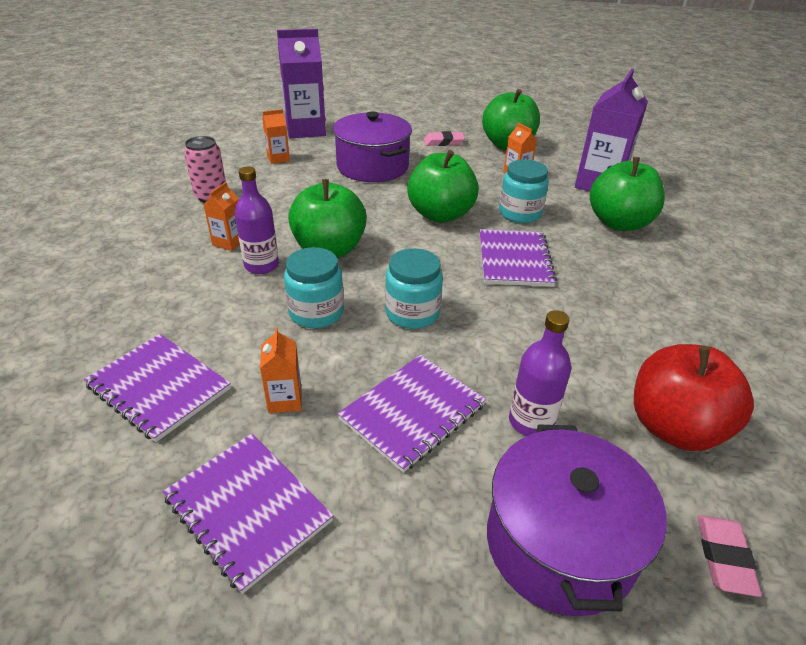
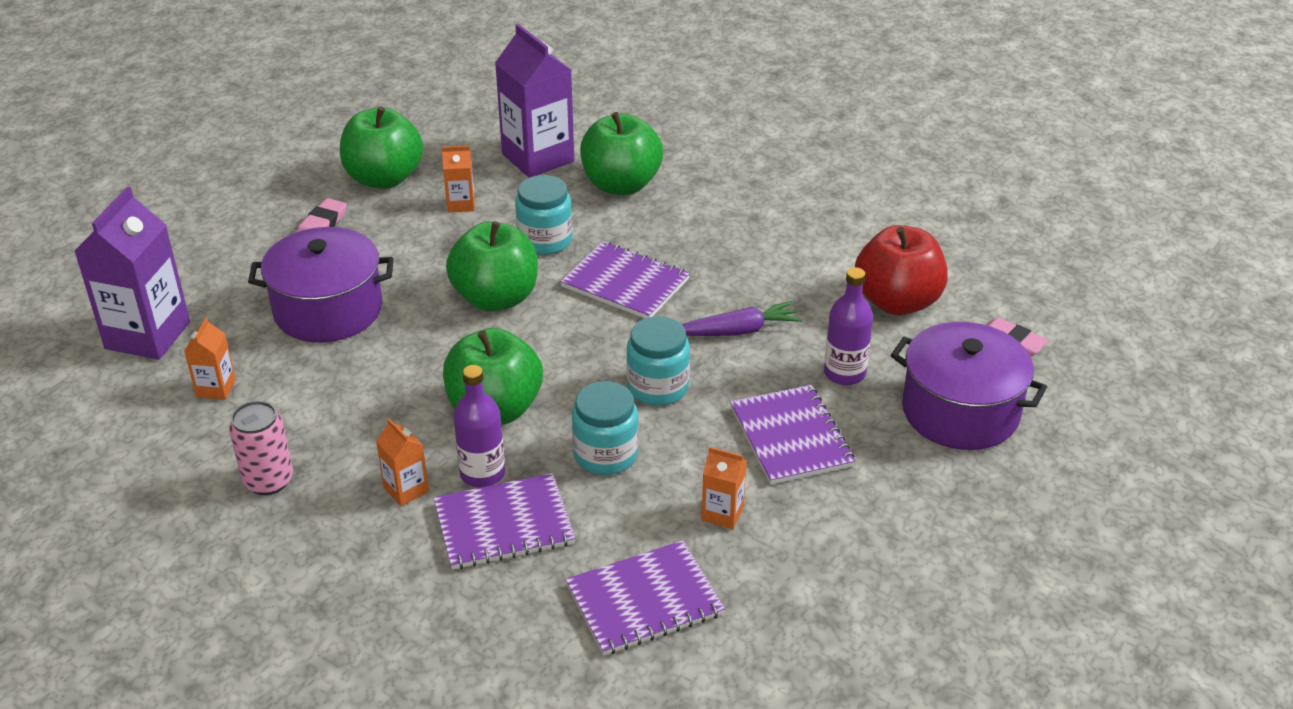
camera: 60 degrees left, 0 degrees up
(248, 509) = (836, 569): purple notebook -> purple notebook (503, 524)
(519, 333) = (737, 331): none -> purple carrot

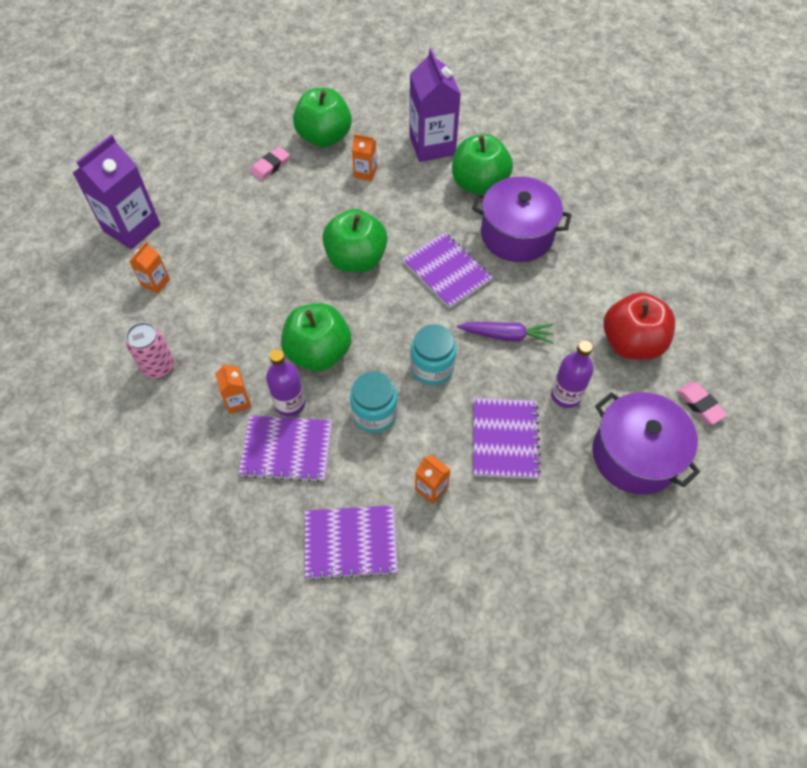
camera: 20 degrees right, 20 degrees up
(328, 309) = (247, 238): purple pot -> purple pot (517, 234)
(545, 240) = (408, 219): turquoise jar -> none

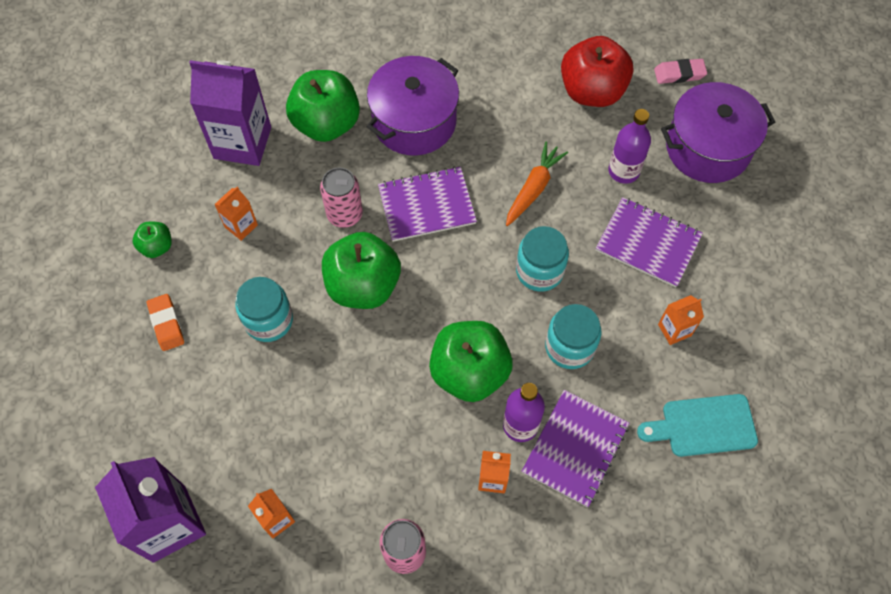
camera: 65 degrees left, 5 degrees up
(270, 166) = (166, 324): pink eraser -> orange eraser
(300, 217) = (268, 320): none -> turquoise jar
(324, 137) = (157, 247): green apple -> green apple, size x0.49
(350, 542) = (703, 426): purple notebook -> turquoise cutting board
(409, 225) = (344, 214): none -> pink can
(506, 335) = (533, 188): purple carrot -> orange carrot

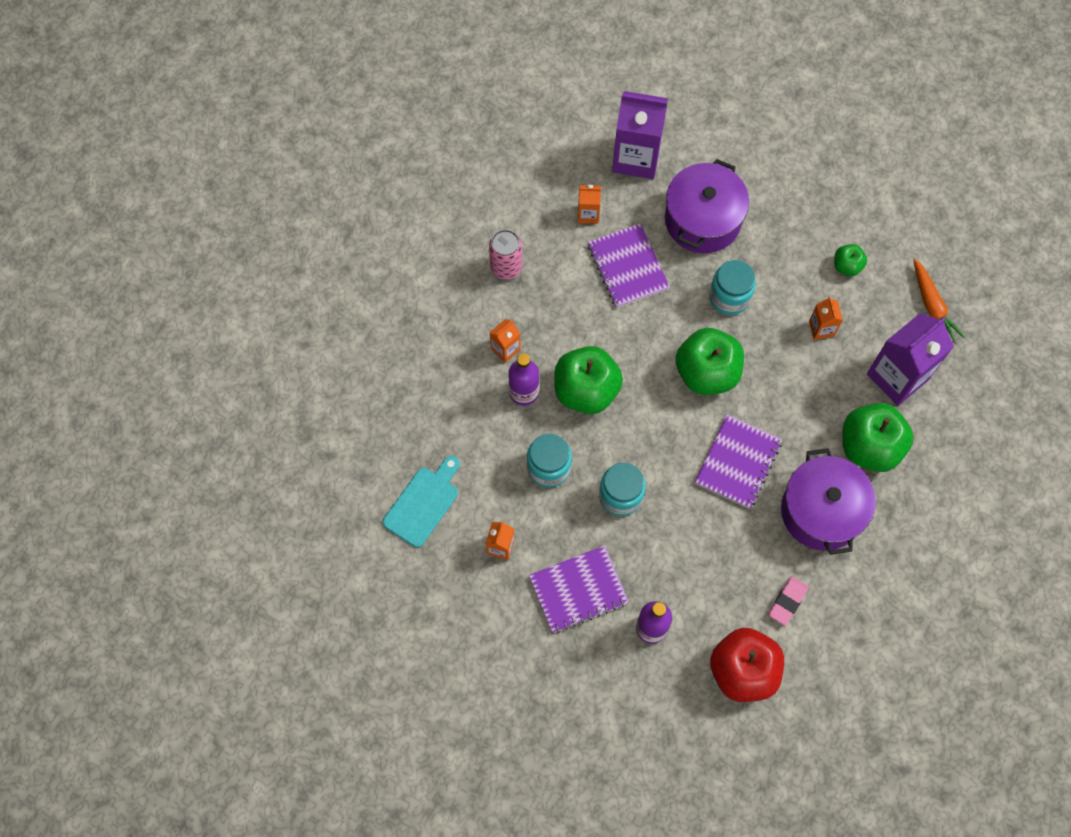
camera: 130 degrees right, 5 degrees up
(166, 324) = (778, 236): orange eraser -> none
(344, 214) = (775, 402): pink can -> none
(533, 188) = (690, 549): orange carrot -> orange carrot (932, 306)
(575, 448) = (480, 412): purple notebook -> purple notebook (628, 267)
(679, 74) = (703, 758): pink eraser -> pink eraser (787, 601)
(707, 148) = (618, 712): purple pot -> purple pot (702, 220)

